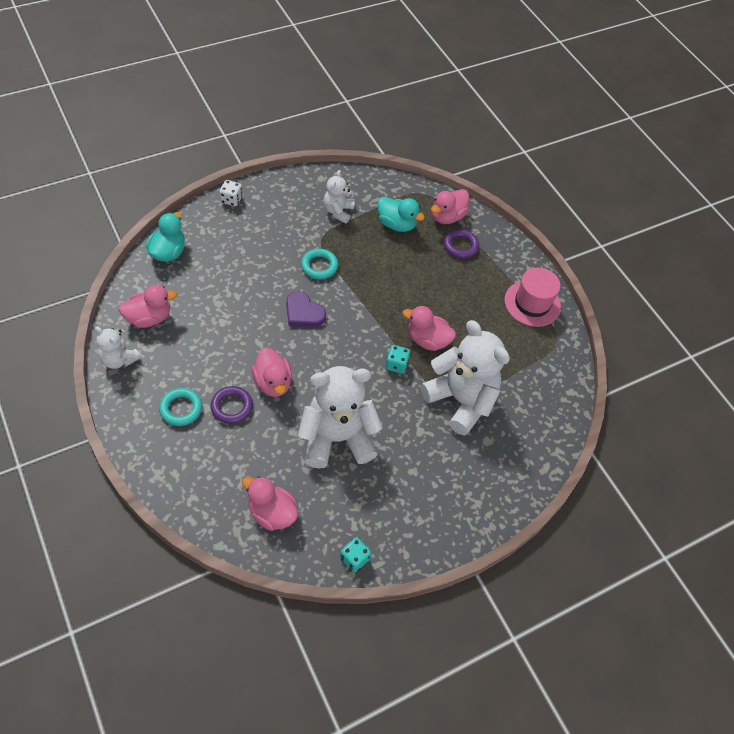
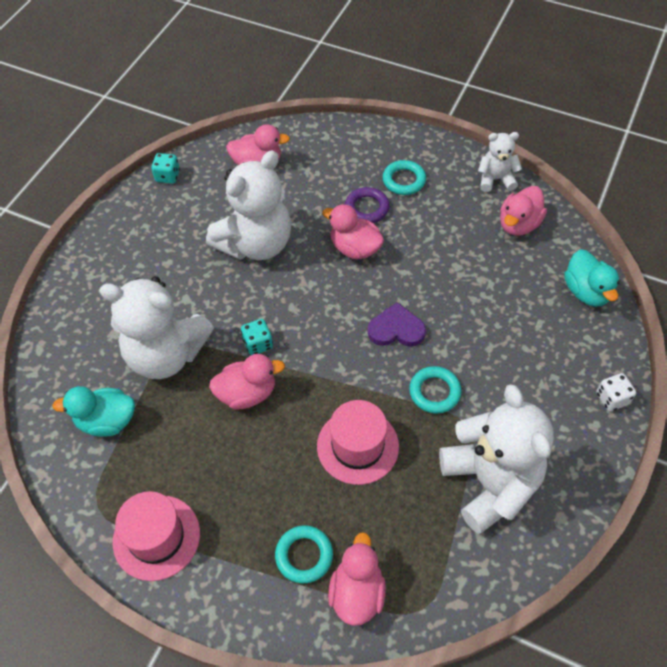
camera: 150 degrees right, 0 degrees up
(338, 211) = (490, 483): white teddy bear -> white teddy bear, size x1.96
(389, 271) = (357, 446): none -> pink hat
(396, 224) = (407, 523): turquoise duck -> turquoise duck (106, 421)
(460, 246) = (304, 555): purple ring -> turquoise ring

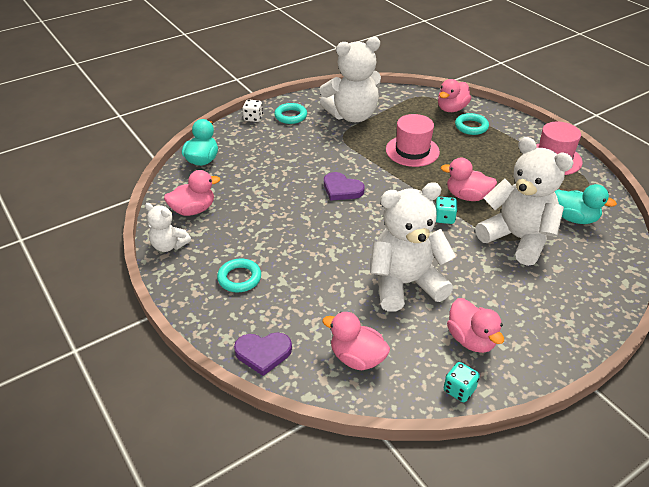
camera: 150 degrees left, 15 degrees down
(330, 136) = (263, 353): none -> purple heart
(354, 248) = (327, 246): pink duck -> pink duck (471, 339)
(367, 208) = (291, 270): purple ring -> none
(434, 392) = (346, 154): turquoise ring -> turquoise ring (290, 116)
(490, 483) = (352, 115): white teddy bear -> white teddy bear turned 120 degrees counterclockwise

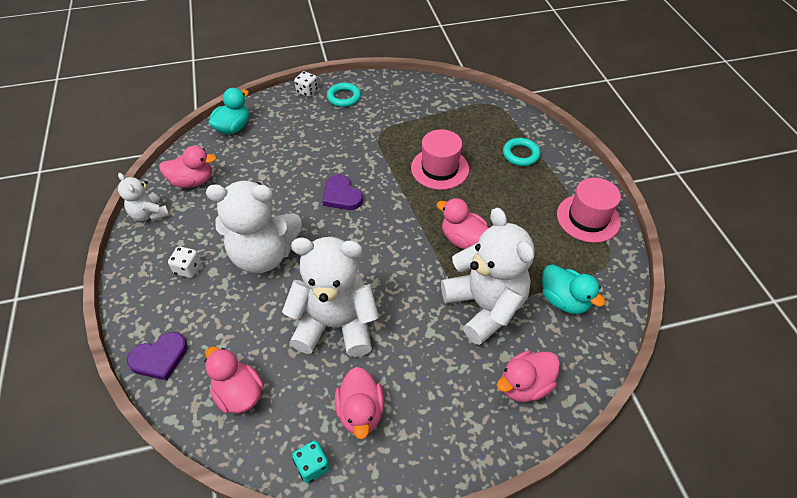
camera: 20 degrees right, 10 degrees up
(239, 278) = (188, 269): turquoise ring -> white dice
(263, 353) = (160, 358): purple heart -> purple heart turned 45 degrees counterclockwise
(352, 115) = (404, 111): white teddy bear -> white teddy bear (264, 255)
(444, 218) = (422, 259): turquoise dice -> none
(451, 109) = (513, 127): pink duck -> pink duck (524, 385)

